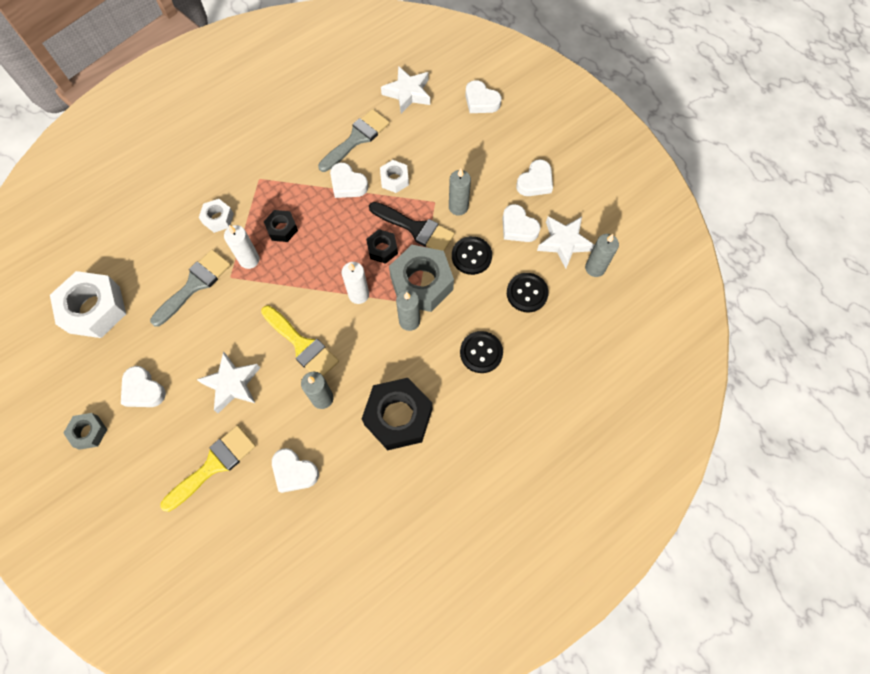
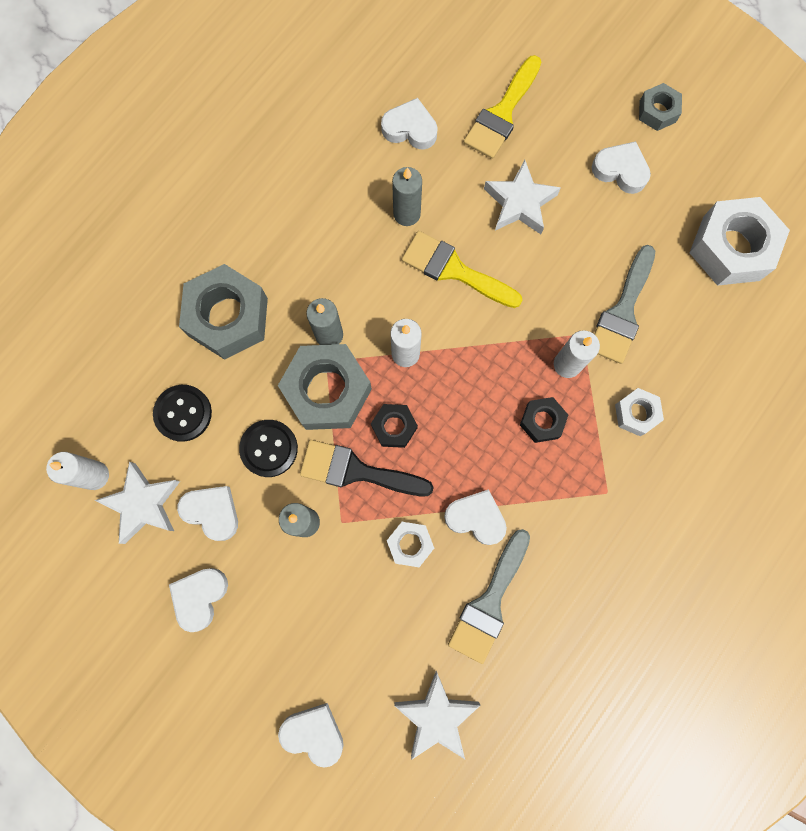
camera: 165 degrees right, 10 degrees up
(398, 417) = (310, 215): black nut -> none
(481, 352) = (228, 317): black button -> grey nut
(595, 268) = (95, 475): grey candle -> white candle

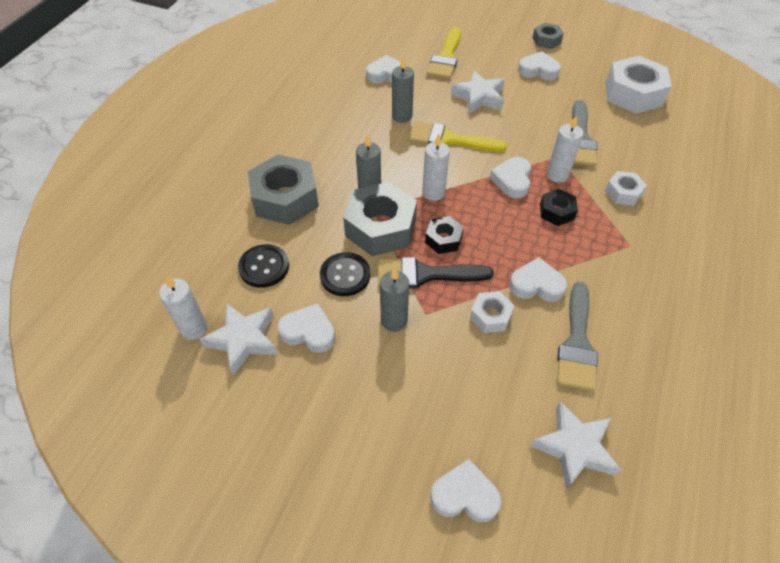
camera: 15 degrees left, 25 degrees down
(200, 597) = (315, 402): white heart -> white heart (512, 180)

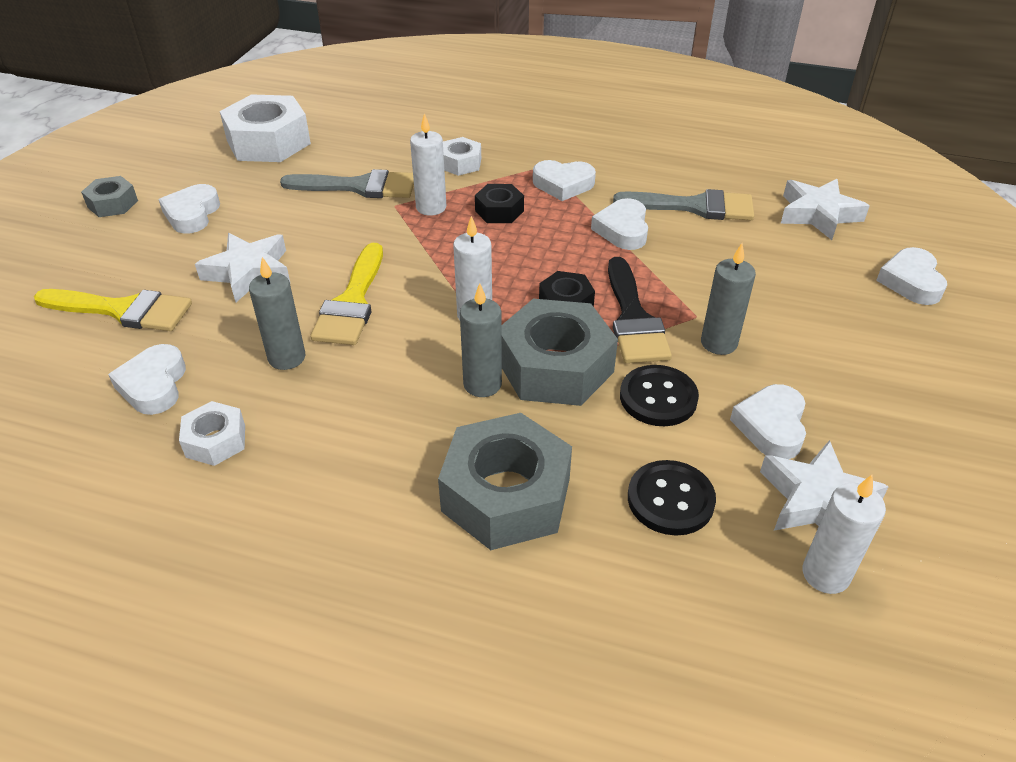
camera: 95 degrees left, 10 degrees down
(490, 316) = (681, 264): white nut -> white nut (216, 441)
(512, 180) = (444, 244): white heart -> white heart (563, 184)

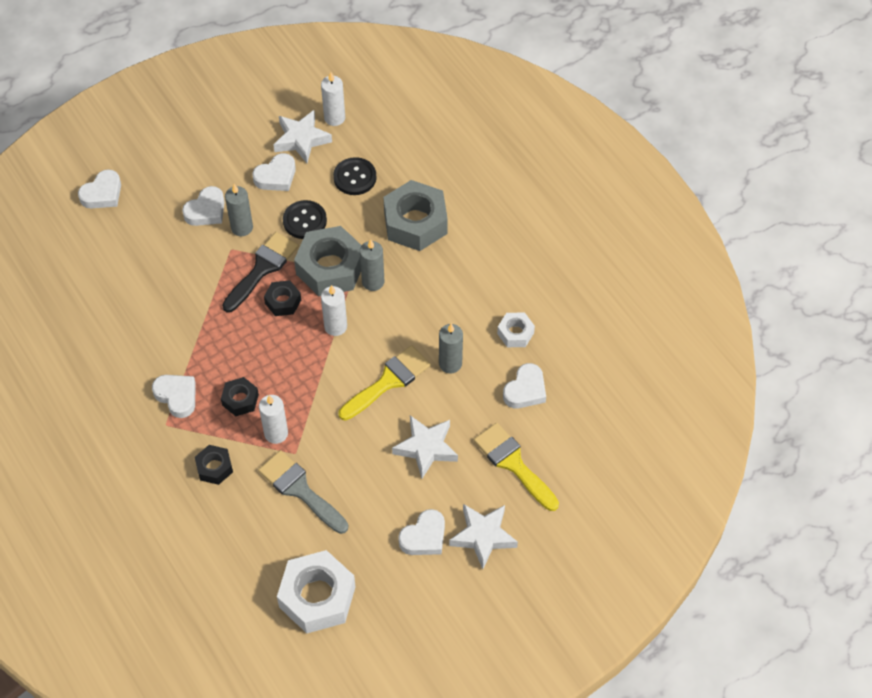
camera: 140 degrees left, 15 degrees up
(113, 204) = (468, 589): grey nut -> none
(460, 163) = (214, 467): white nut -> black nut
(622, 230) = (191, 332): white heart -> white heart (206, 210)
(694, 207) = (129, 320): grey brush -> none
(818, 214) = (73, 265): white star -> white star (483, 536)

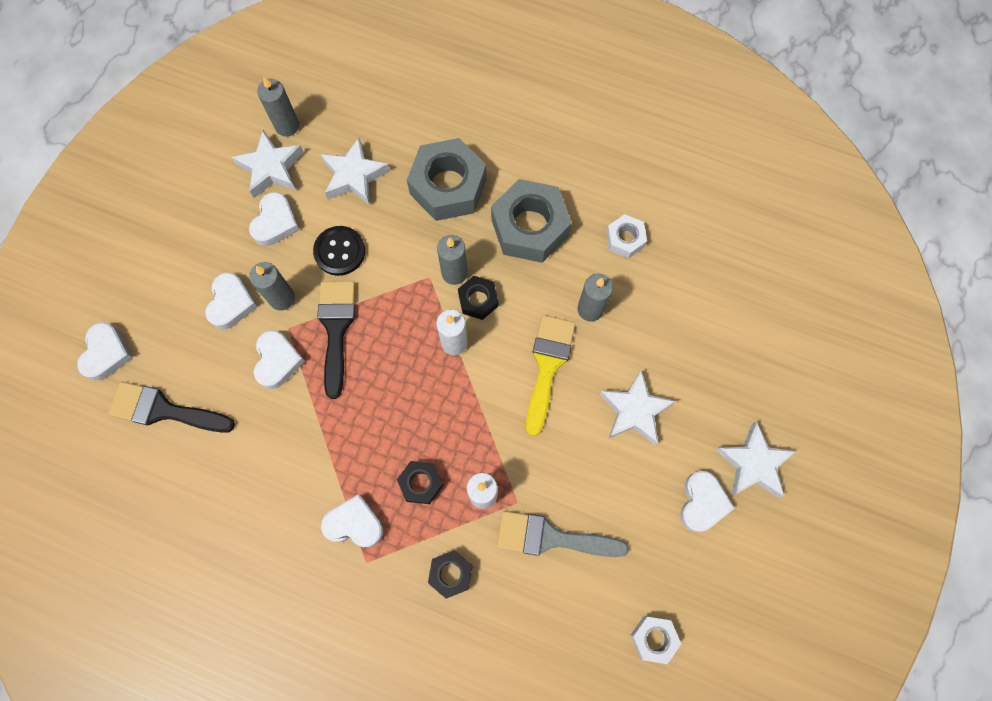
camera: 35 degrees left, 15 degrees up
(111, 250) = (164, 410): none -> black brush
(283, 301) = (383, 350): black nut -> black nut (478, 300)
(317, 597) = (653, 638): white nut -> white nut, size x0.51
(330, 268) = (402, 285): grey nut -> grey nut (530, 227)
(334, 118) = (287, 126): white candle -> grey candle
(355, 177) = (354, 176): black button -> white star
(513, 463) = (723, 371): yellow brush -> none
(525, 390) = (677, 290): white heart -> white heart (277, 361)

